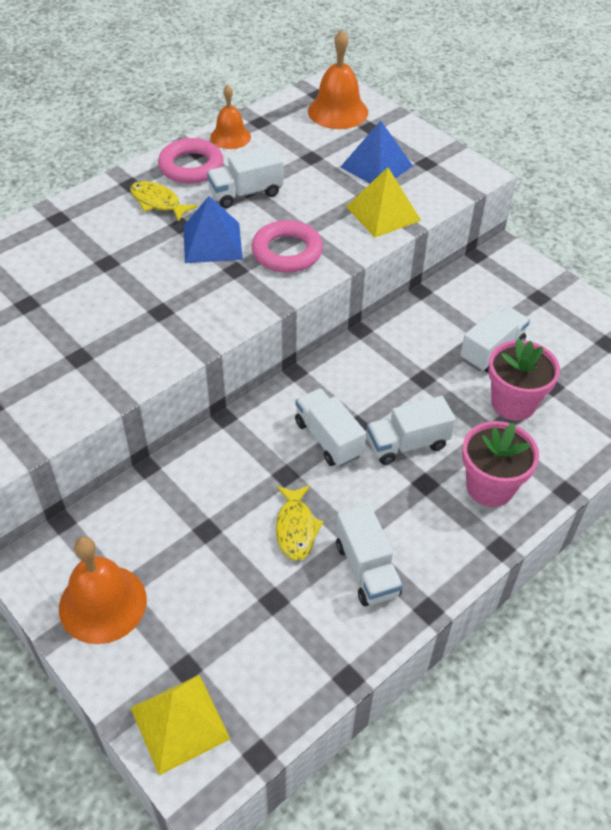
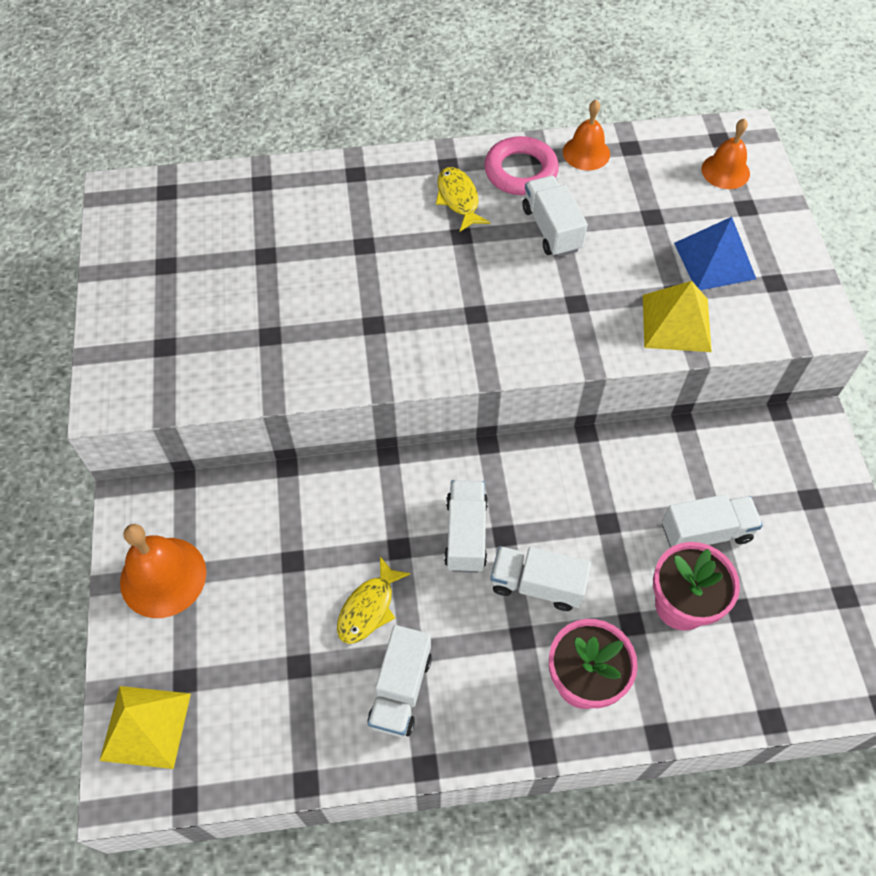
camera: 35 degrees right, 10 degrees up
(212, 242) = (476, 271): blue pyramid -> none
(246, 193) = (551, 229): white truck -> white truck turned 60 degrees clockwise
(287, 252) = (541, 319): pink ring -> none
(338, 111) = (725, 171): orange bell -> orange bell, size x0.65

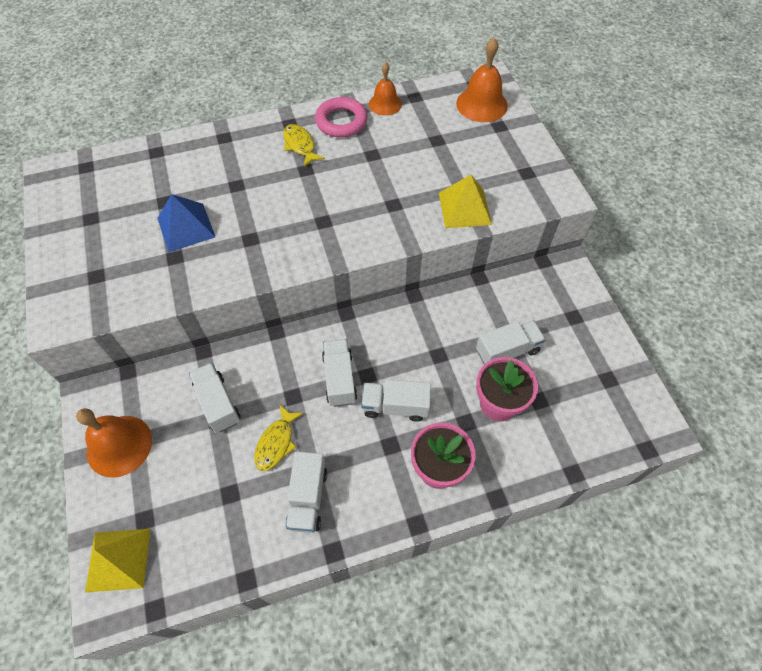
camera: 10 degrees left, 0 degrees up
(551, 229) = (368, 157): white truck -> white truck (218, 403)
(714, 260) = (484, 163): blue pyramid -> blue pyramid (186, 227)
(725, 171) = (481, 104): orange bell -> orange bell, size x1.54

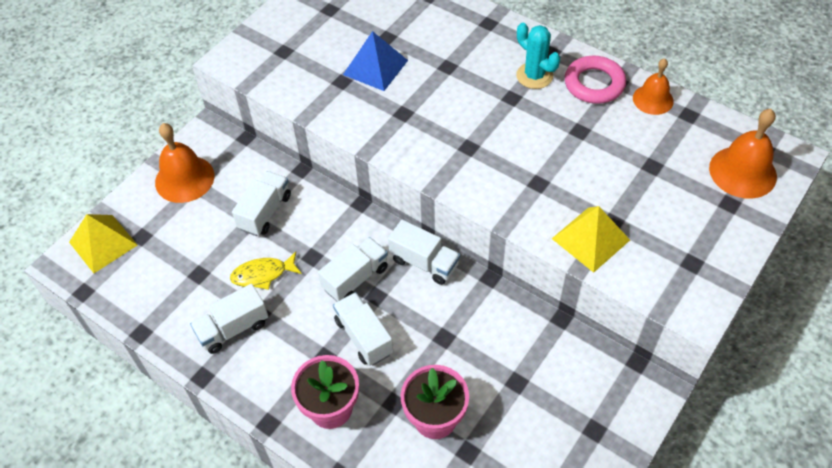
camera: 55 degrees right, 5 degrees down
(300, 145) = (534, 76): yellow fish -> turquoise cactus
(507, 351) = (499, 392): white truck -> white truck (424, 262)

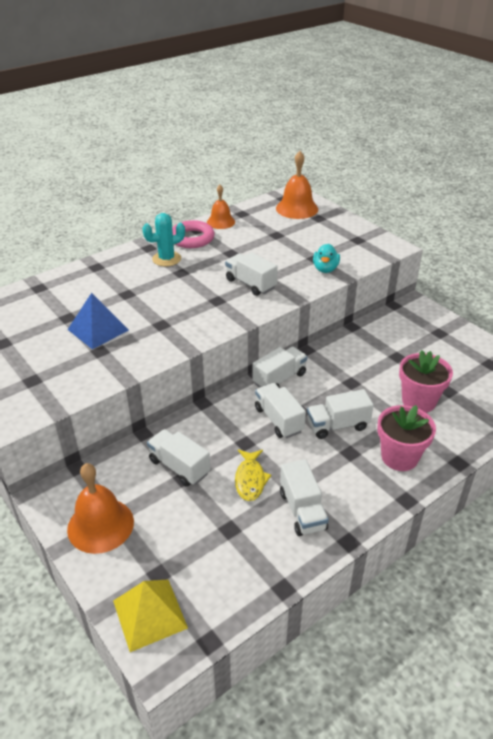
camera: 75 degrees left, 15 degrees down
(517, 169) = (250, 284): none -> white truck
(590, 239) = (325, 269): yellow pyramid -> turquoise duck

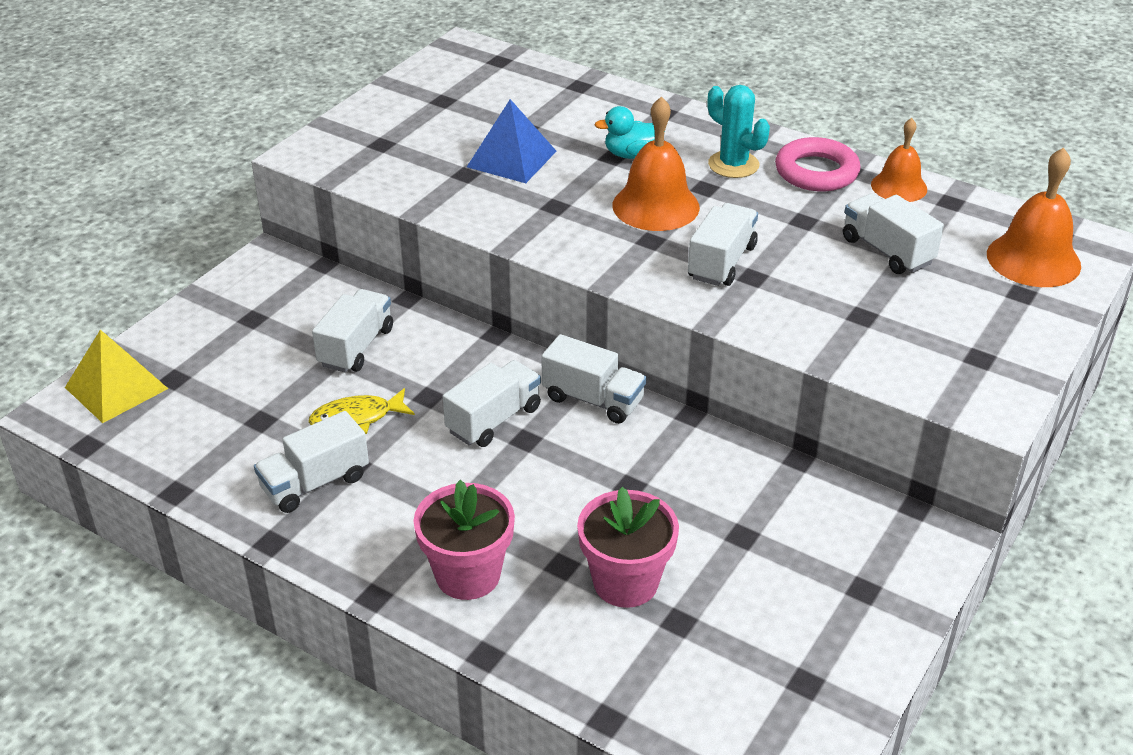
camera: 70 degrees right, 0 degrees up
(100, 525) = (236, 311): orange bell -> orange bell (655, 206)
(325, 269) = (834, 335): turquoise duck -> turquoise duck (632, 155)
(337, 425) = (511, 488): white truck -> white truck (887, 251)

